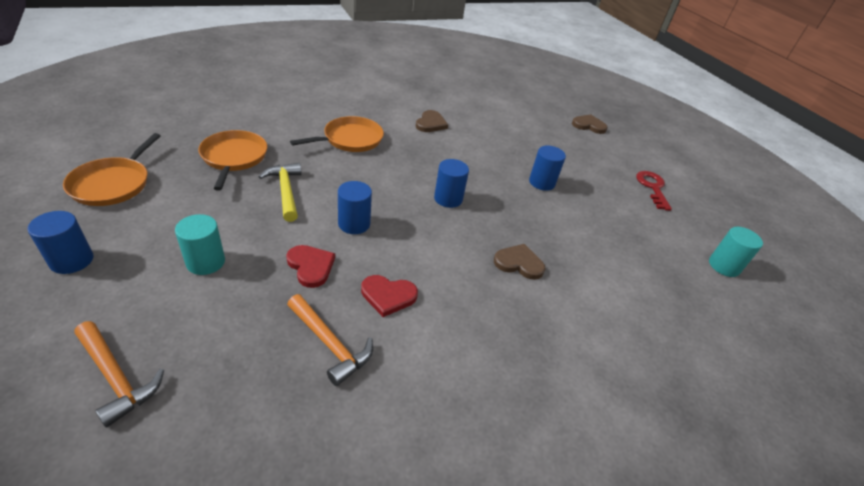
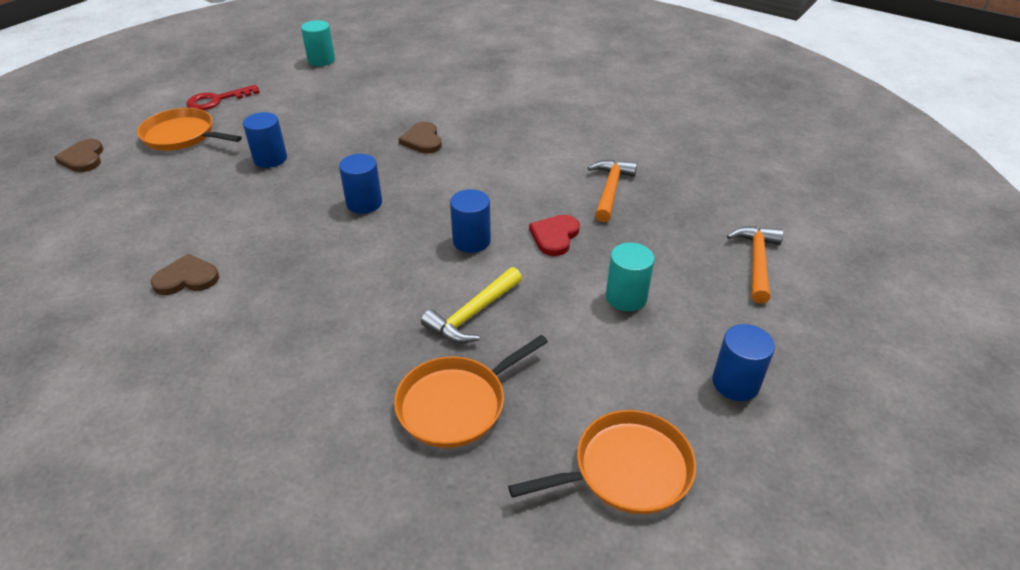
camera: 115 degrees left, 0 degrees up
(350, 139) = (303, 327): orange pan -> orange pan (182, 136)
(388, 296) = (535, 185): red heart -> none

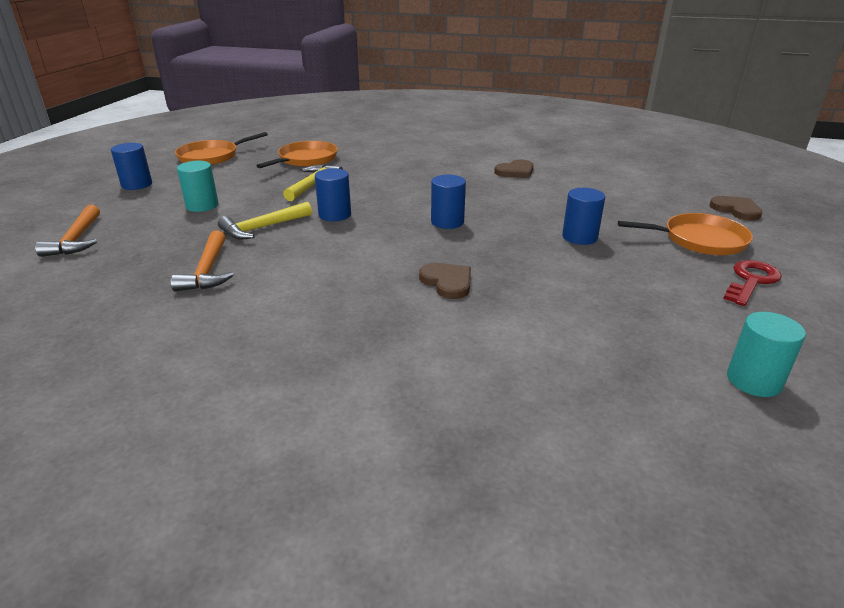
camera: 160 degrees right, 10 degrees down
(554, 236) = (263, 228): red heart -> yellow hammer

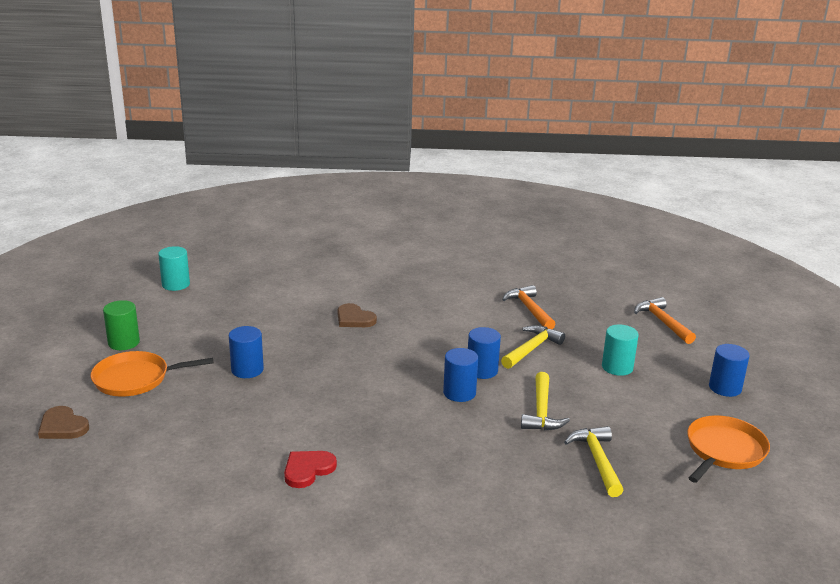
camera: 165 degrees right, 5 degrees down
(306, 159) = (597, 461): orange pan -> yellow hammer
(447, 222) = (371, 374): blue cylinder -> blue cylinder (459, 393)
(515, 171) = (308, 470): brown heart -> red heart
(751, 281) = (124, 342): red key -> green cylinder

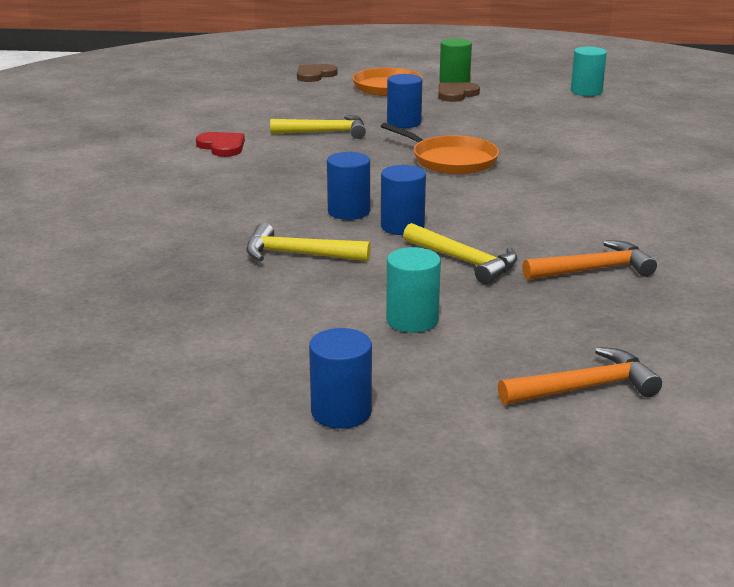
camera: 95 degrees right, 0 degrees up
(354, 319) = (529, 164): brown heart -> brown heart (456, 94)
(597, 461) = (179, 278): yellow hammer -> yellow hammer (325, 132)
(724, 451) = (162, 373): orange pan -> orange pan (450, 160)

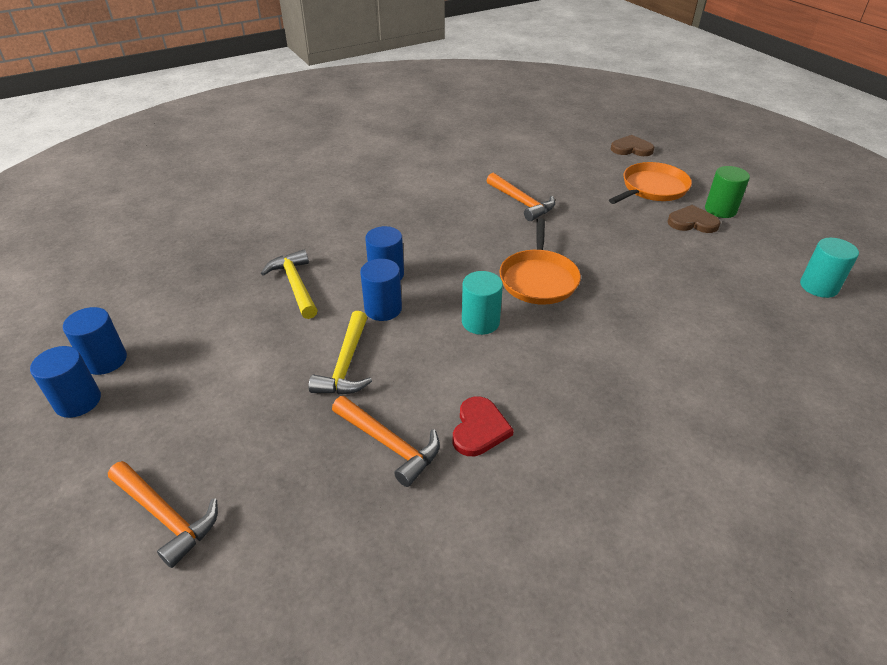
camera: 55 degrees right, 15 degrees up
(222, 146) = (444, 178): red heart -> red heart (479, 429)
(325, 132) = (521, 202): yellow hammer -> orange hammer
(404, 123) = (589, 225): blue cylinder -> blue cylinder (105, 360)
(412, 320) = (227, 378): turquoise cylinder -> turquoise cylinder (480, 322)

